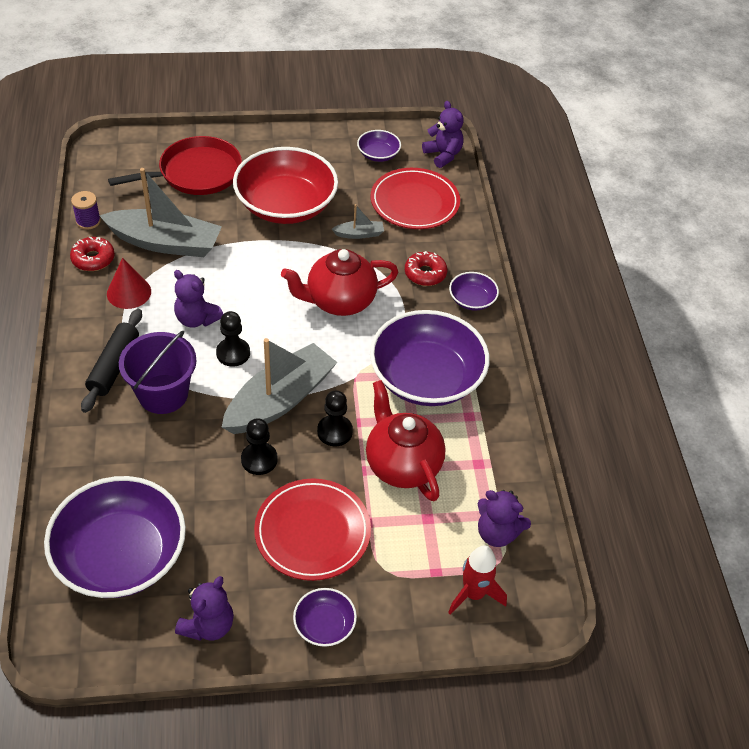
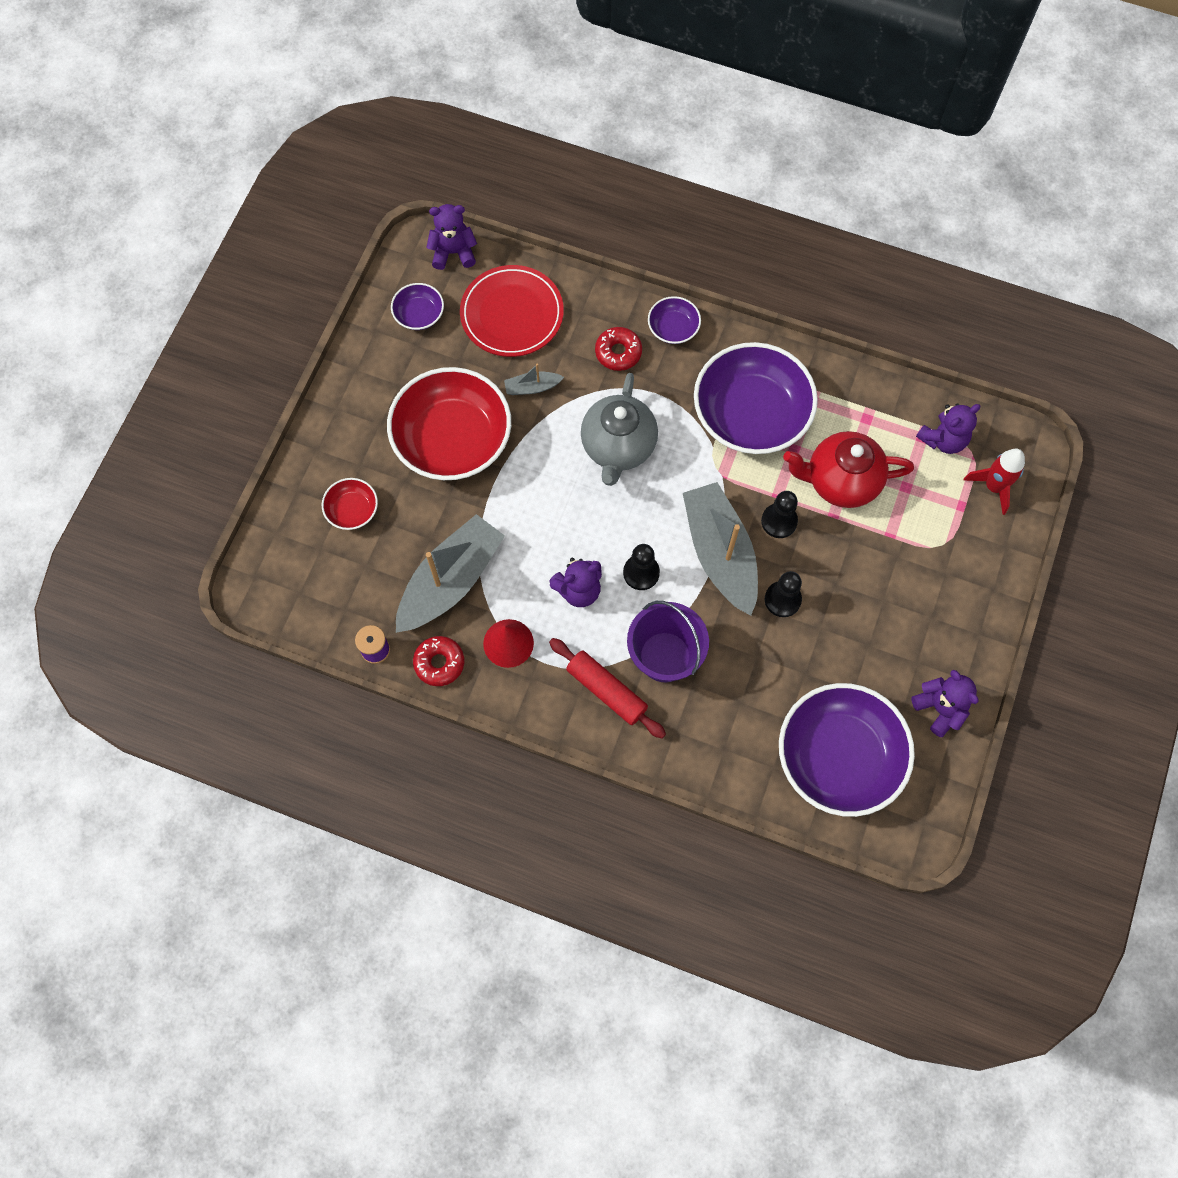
camera: 60 degrees left, 20 degrees up
(114, 366) = (606, 691): black rolling pin -> red rolling pin
(196, 173) = (352, 510): red pan -> red bowl
(312, 532) = (881, 586): red plate -> none
(324, 625) = (976, 615): purple bowl -> none
(339, 301) = (618, 447): red teapot -> grey teapot
(359, 234) = (532, 387): grey boat -> grey boat turned 120 degrees counterclockwise

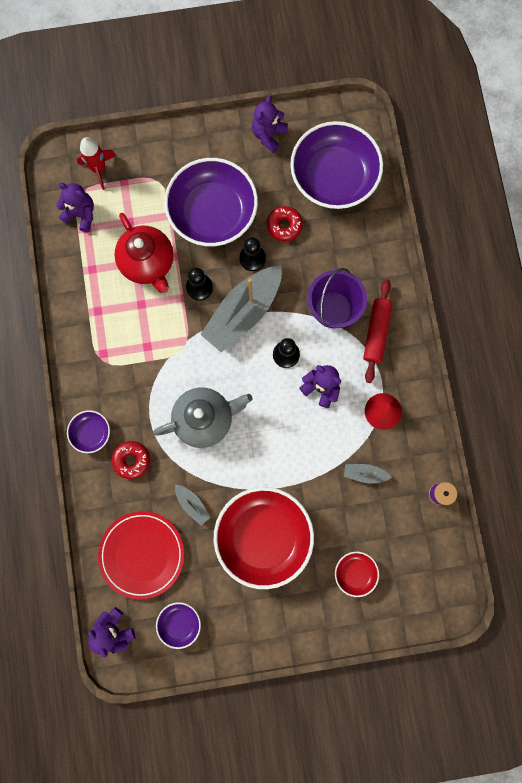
camera: 120 degrees left, 10 degrees up
(439, 663) = (422, 447): red donut -> red donut (284, 226)
(450, 581) = (364, 474): grey boat -> grey boat, size x0.44
(751, 414) = (130, 345): purple bowl -> purple bowl (212, 213)

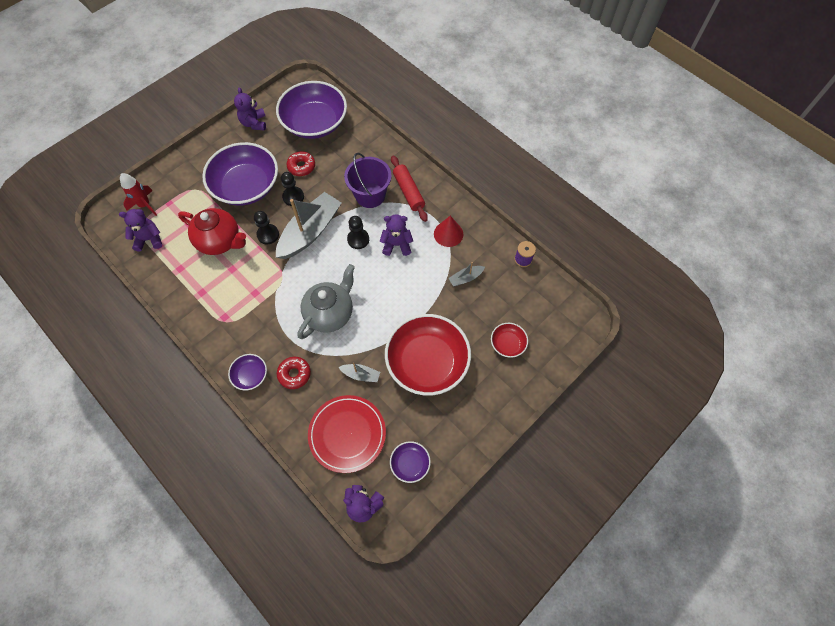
camera: 35 degrees left, 15 degrees down
(243, 312) = (310, 232): grey boat -> grey boat turned 150 degrees counterclockwise

